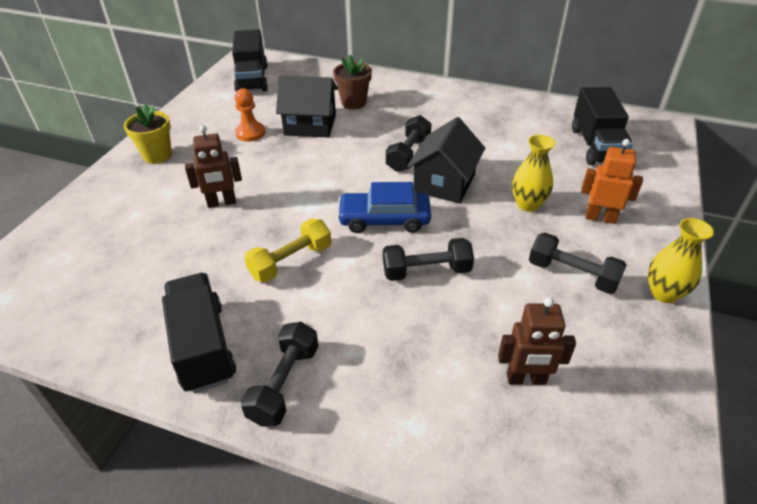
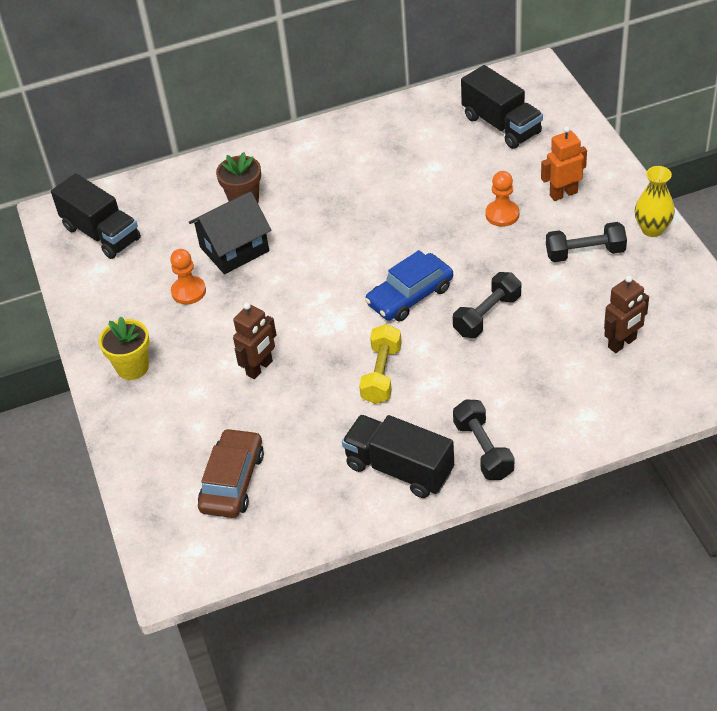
camera: 35 degrees left, 5 degrees up
(95, 266) = (232, 481): none -> brown car
(408, 154) = (360, 226): black dumbbell -> none
(444, 183) = (420, 235): black house -> none
(527, 204) = (502, 214): yellow vase -> orange pawn

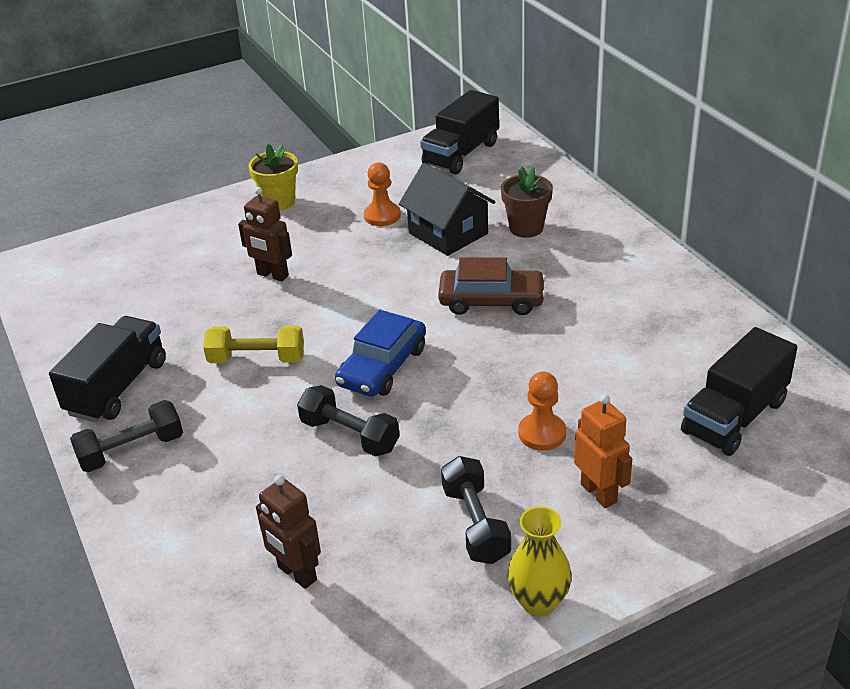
camera: 80 degrees right, 10 degrees down
(232, 481) = (126, 281): brown car -> brown car (491, 301)
(410, 295) = (382, 367): blue car -> blue car turned 105 degrees counterclockwise

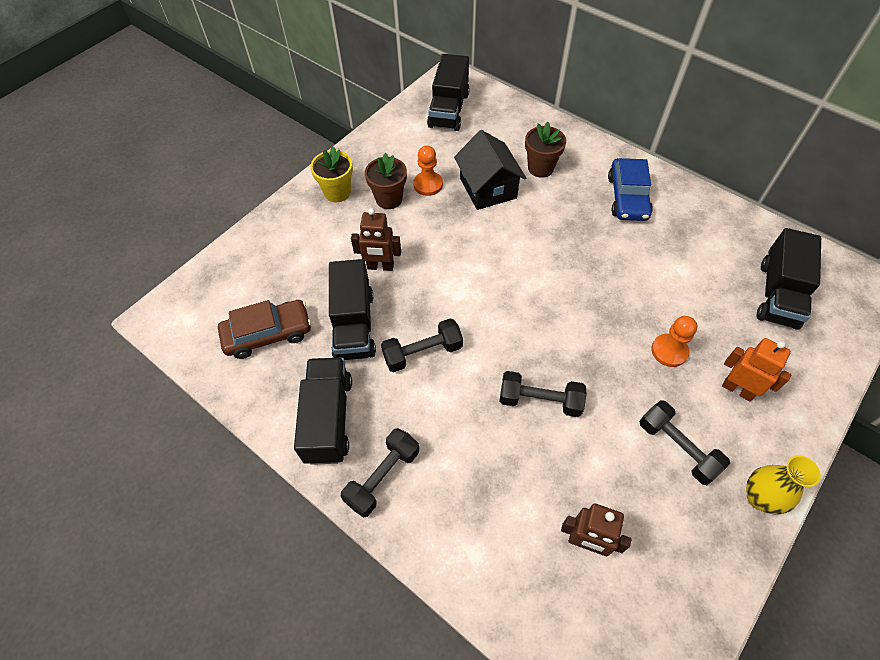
camera: 25 degrees left, 20 degrees up
(205, 317) = (354, 325): none -> black truck
(257, 359) = (422, 352): yellow dumbbell -> black dumbbell
(329, 219) = (389, 199): none -> brown flower pot
(382, 367) = (521, 328): blue car -> blue car (627, 197)
(448, 233) = (488, 188): black house -> black house turned 45 degrees clockwise
(491, 301) = (559, 242): brown car -> brown car (268, 334)

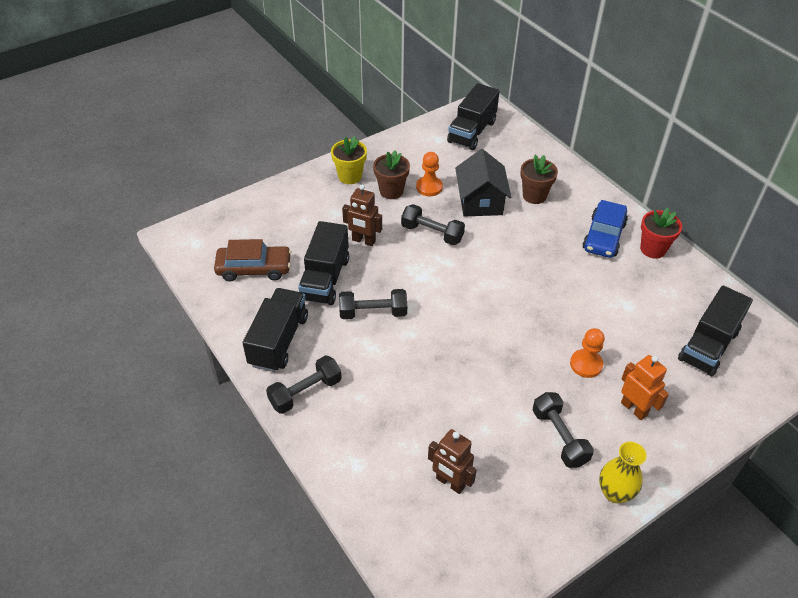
camera: 15 degrees right, 10 degrees down
(540, 400) = (456, 372): black dumbbell -> black dumbbell (432, 233)
(681, 199) = (653, 249): none -> red flower pot

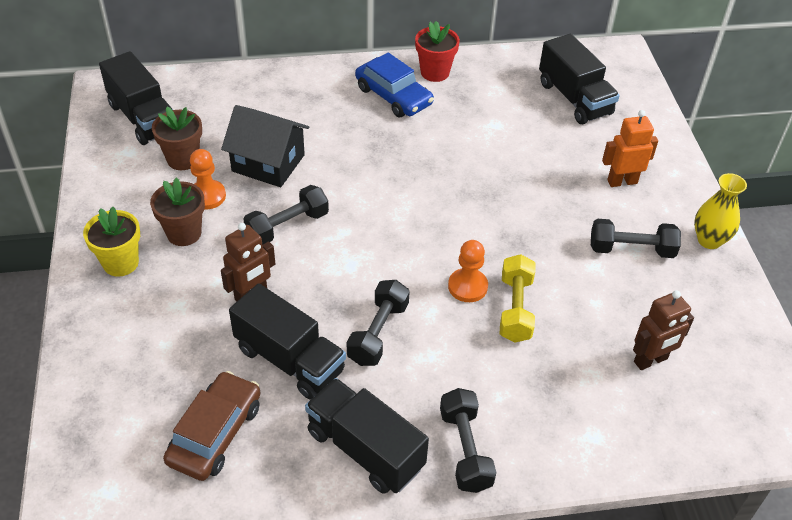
camera: 65 degrees left, 0 degrees up
(444, 380) = (515, 309): none -> yellow dumbbell
(534, 196) = (294, 117): brown flower pot -> brown flower pot (183, 159)
(586, 364) = (553, 189): orange pawn -> orange pawn (467, 286)

